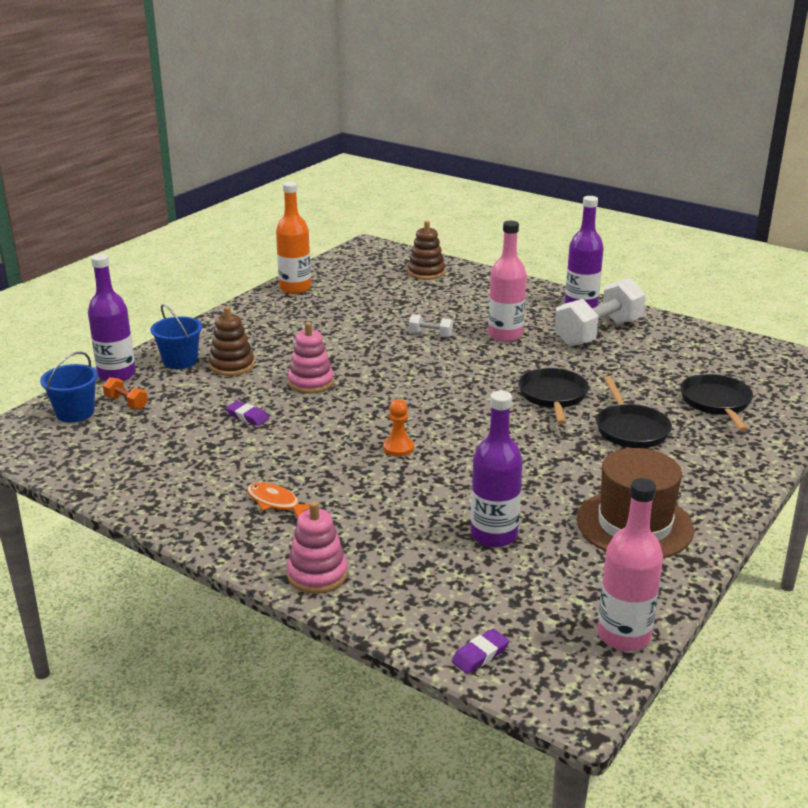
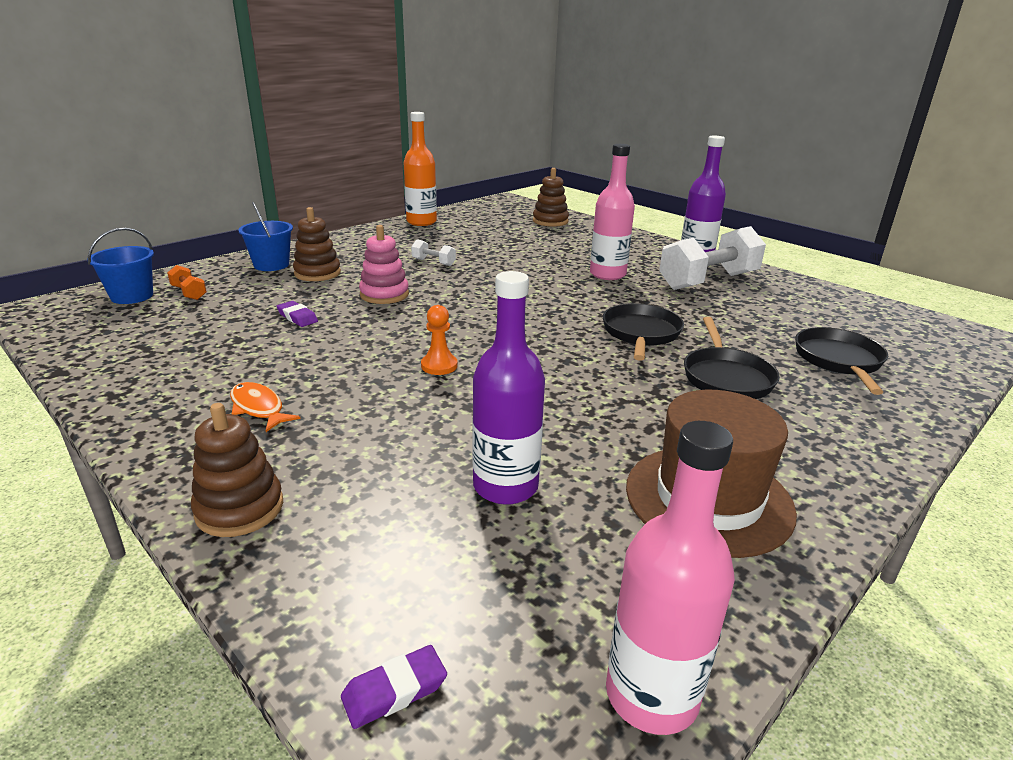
camera: 10 degrees right, 0 degrees up
(117, 375) = (203, 270): purple bottle -> none
(317, 575) = (239, 508): pink stacking toy -> brown stacking toy
(430, 334) = (530, 267): white dumbbell -> white dumbbell (433, 262)

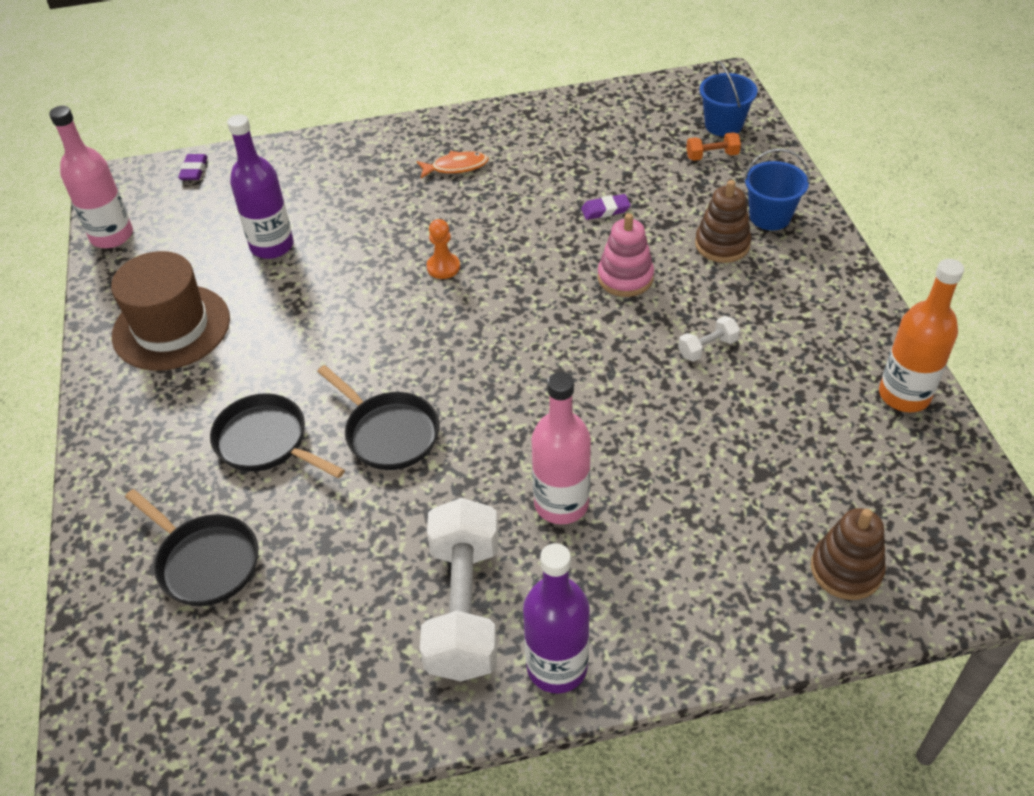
camera: 125 degrees right, 20 degrees up
(239, 508) = (352, 147): brown stacking toy -> none

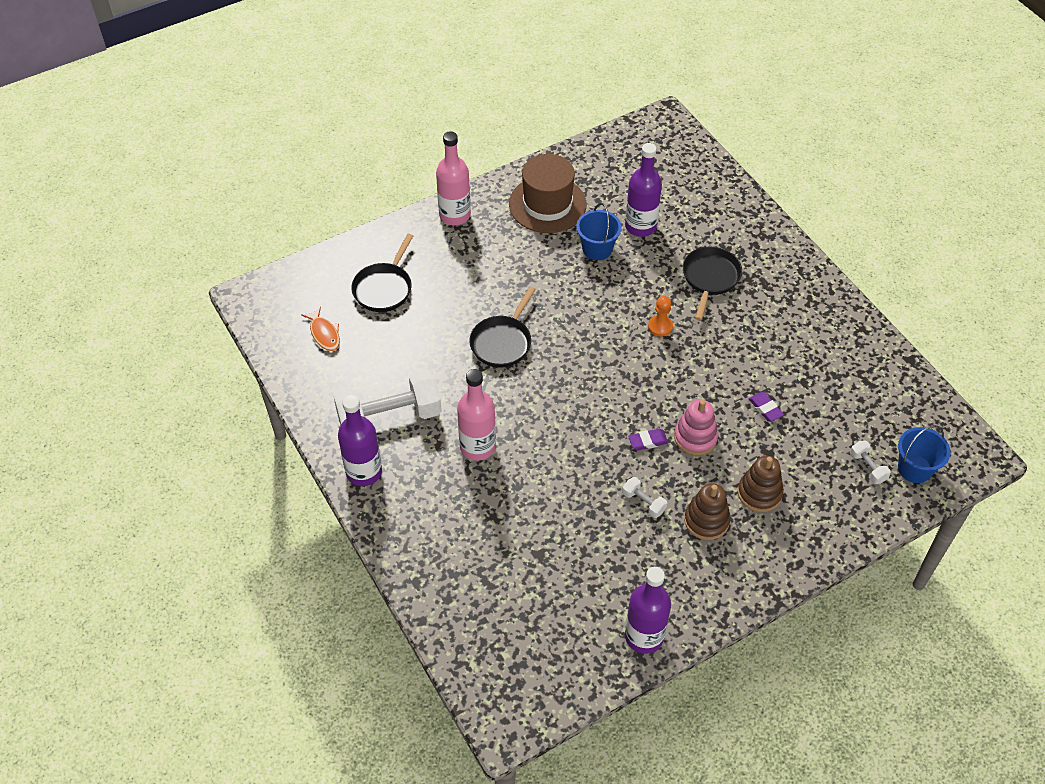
camera: 70 degrees right, 5 degrees up
(112, 236) = (614, 142): pink bottle -> pink bottle (455, 215)
(194, 170) = (696, 156): purple eraser -> purple eraser (648, 441)
(266, 442) = (475, 285): black pan -> black pan (710, 278)
(456, 167) = (771, 302): orange fish -> orange fish (324, 334)
(712, 156) = (867, 467): orange dumbbell -> white dumbbell
(770, 217) = (808, 521): blue bucket -> blue bucket (597, 249)
(846, 569) = (475, 614): brown stacking toy -> brown stacking toy (706, 520)
(904, 395) = (644, 636): orange bottle -> purple bottle

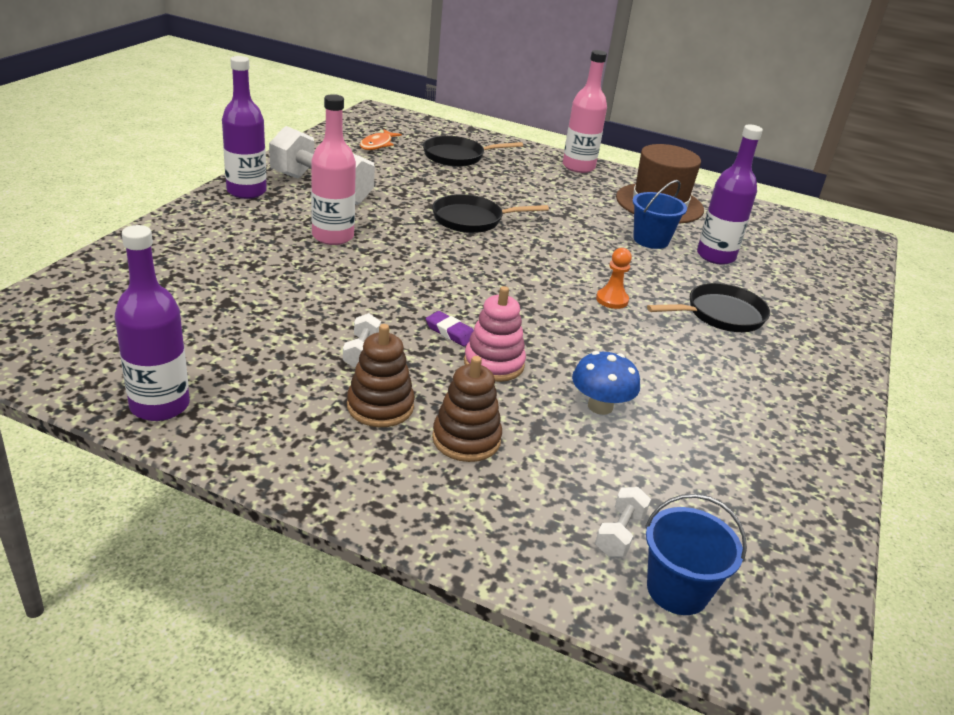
camera: 50 degrees right, 20 degrees down
(765, 408) = (600, 406): purple eraser -> blue mushroom

